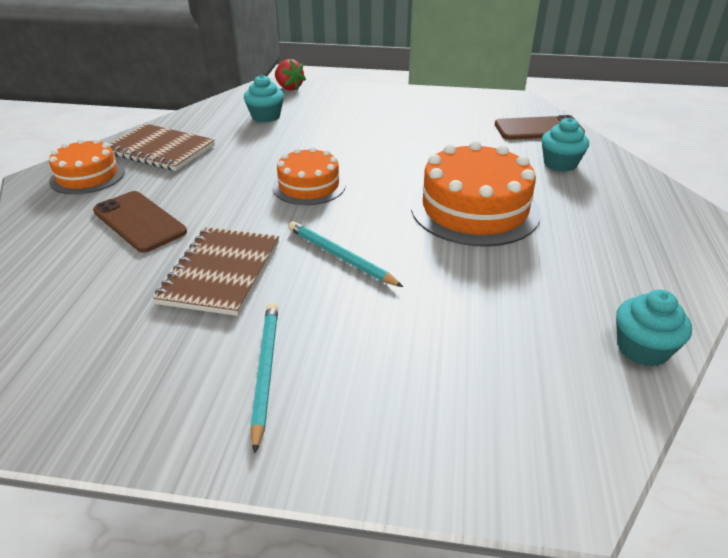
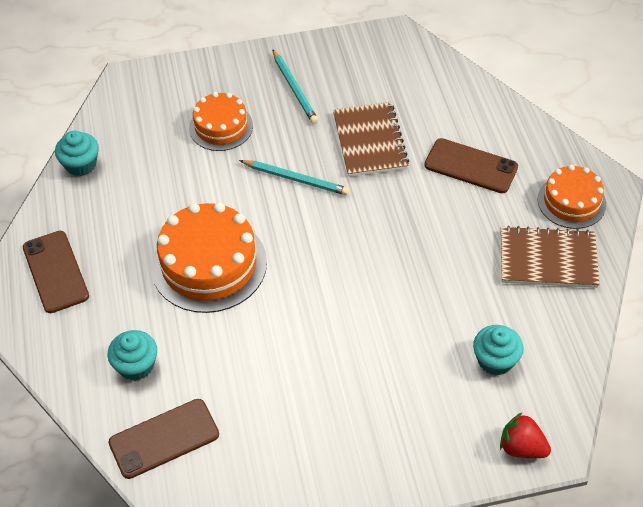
camera: 160 degrees right, 15 degrees up
(309, 186) = (367, 250): orange cake -> orange cake (221, 127)
(655, 239) = (55, 272): none -> brown phone

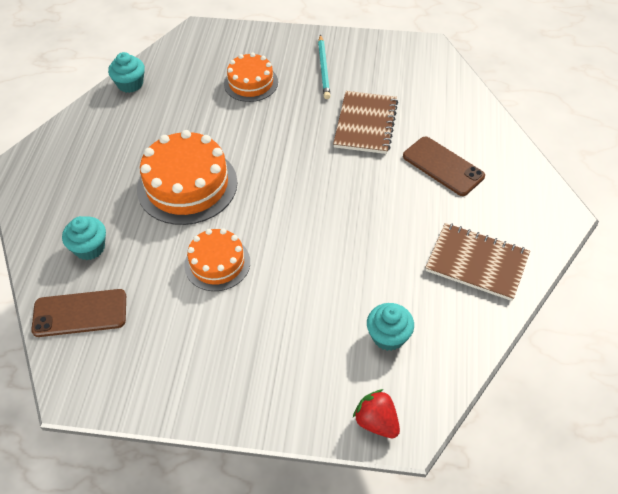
camera: 20 degrees right, 0 degrees up
(55, 272) = (69, 158): brown phone -> none
(296, 179) = (290, 138): turquoise pencil -> none
(571, 201) = (521, 220): orange cake -> orange cake (217, 263)

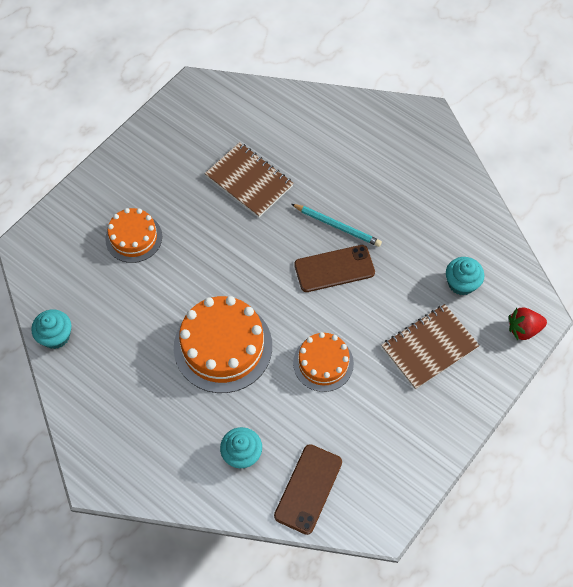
camera: 60 degrees left, 10 degrees up
(324, 69) = (160, 174): turquoise pencil -> turquoise pencil (337, 226)
(443, 166) = (331, 157): brown phone -> brown phone (334, 268)
(477, 263) = (434, 192): brown notebook -> brown notebook (429, 347)

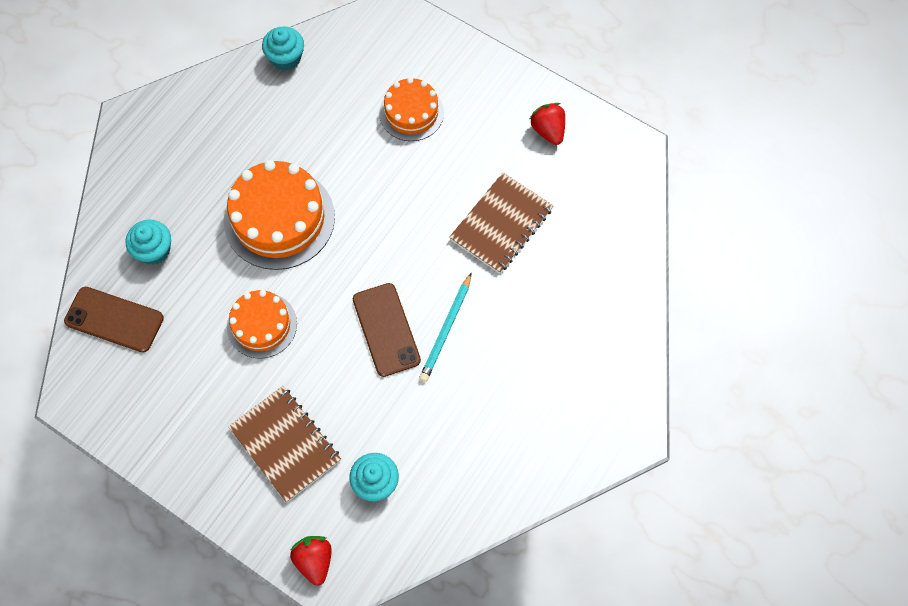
camera: 85 degrees right, 5 degrees up
(168, 141) = (548, 131): none -> red strawberry

